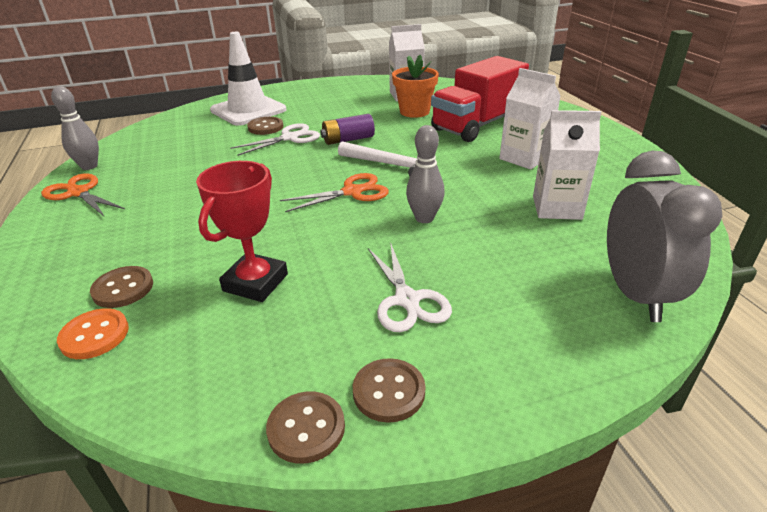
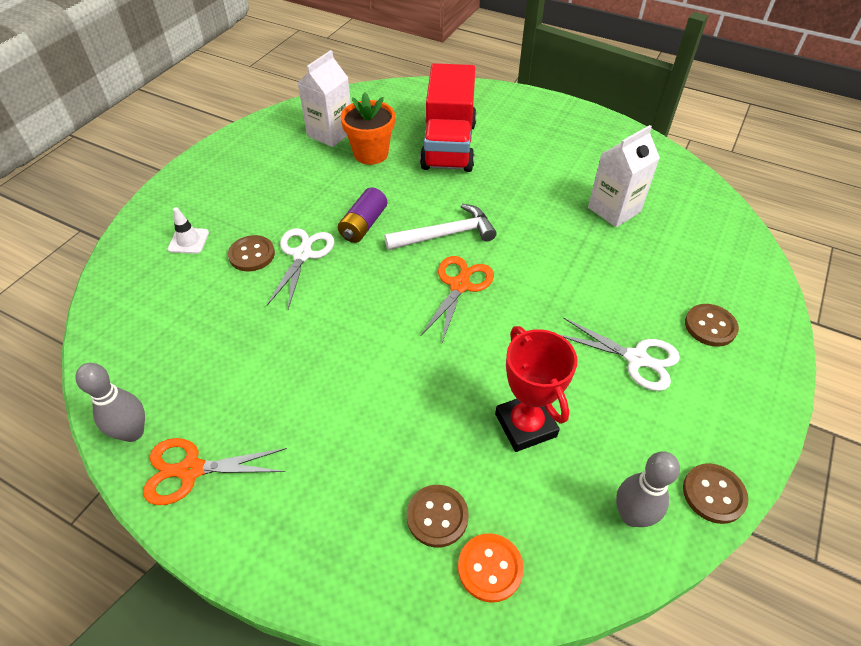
camera: 45 degrees left, 15 degrees up
(248, 110) = (188, 241): white traffic cone -> white traffic cone, size x0.42
(389, 391) = (716, 432): brown button -> brown button (710, 326)
(424, 218) = (548, 277): grey bowling pin -> grey bowling pin (632, 515)
(524, 158) = (532, 167): white carton -> none
(635, 294) = (734, 259): grey clock -> none

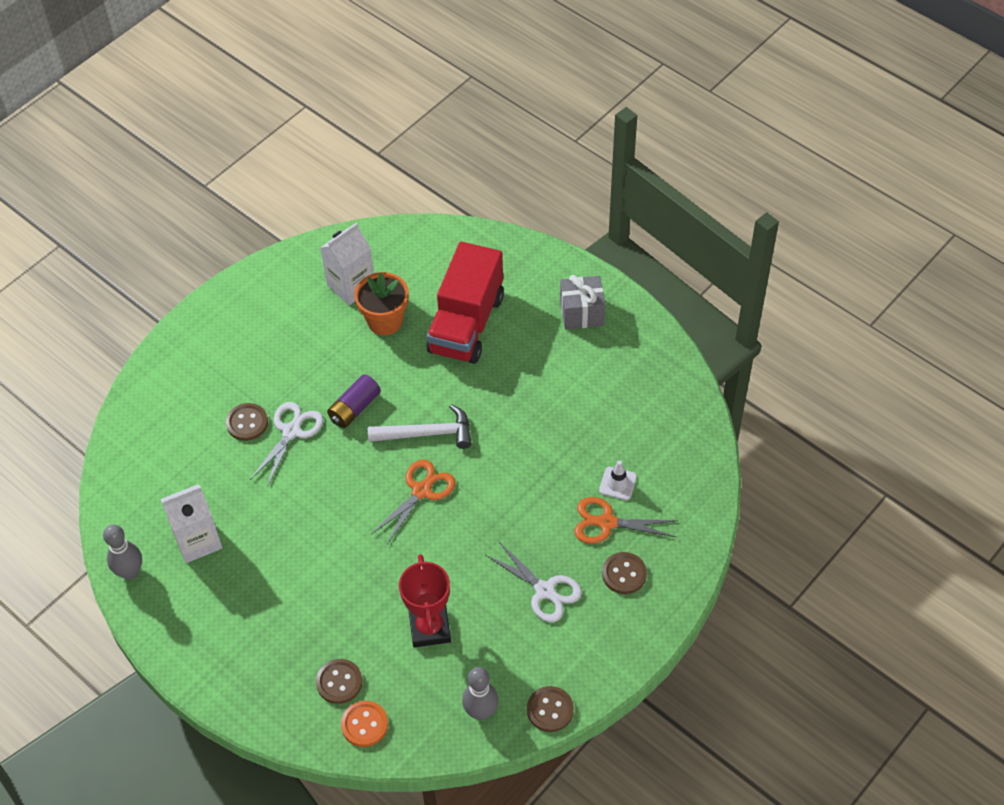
camera: 15 degrees right, 5 degrees up
(188, 241) = (194, 397): white traffic cone -> white traffic cone (617, 483)
(191, 470) = (170, 611): orange scissors -> orange scissors (607, 523)
(549, 124) = (581, 313): none -> grey gift
(614, 209) = (598, 435): white carton -> white carton (198, 540)

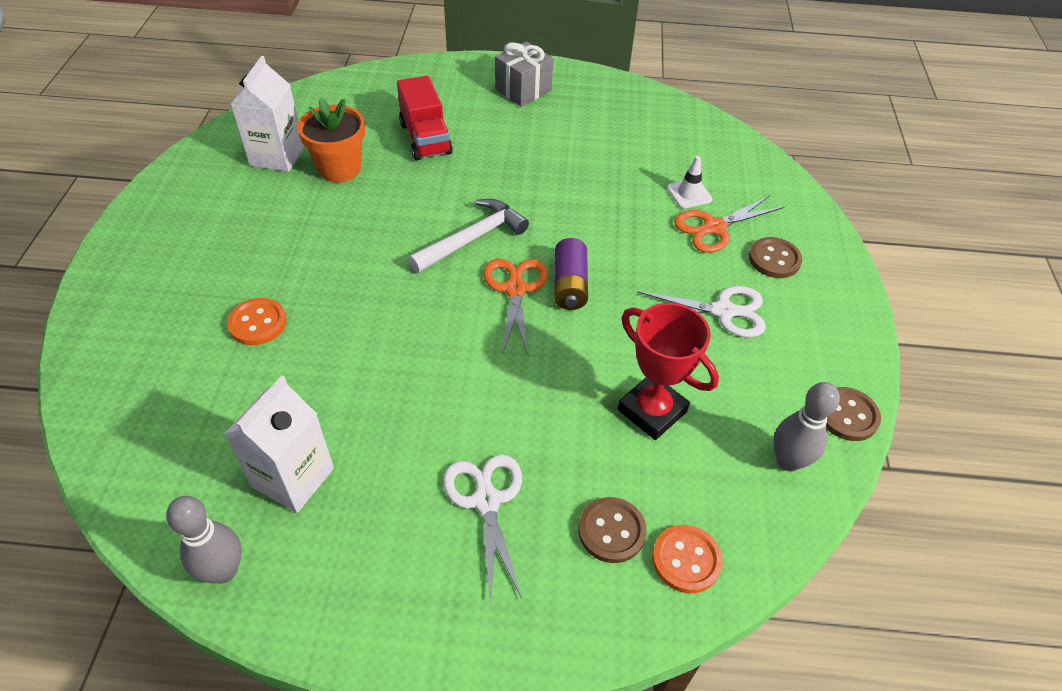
camera: 40 degrees left, 5 degrees down
(247, 423) = (257, 323): brown button -> orange button
(291, 431) = (320, 306): white scissors -> white scissors (486, 501)
(354, 408) = (374, 252): purple battery -> purple battery (569, 285)
(466, 324) = (425, 139): red truck -> red truck, size x0.65

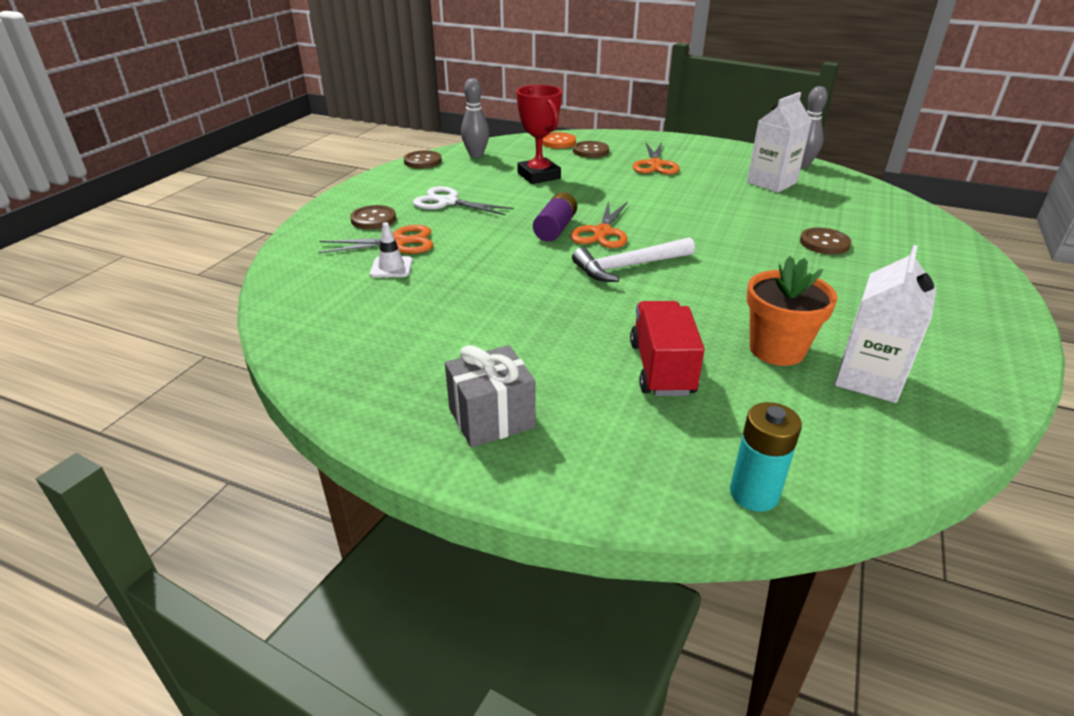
camera: 160 degrees left, 15 degrees down
(257, 323) = (824, 243): orange button -> brown button
(368, 78) = (754, 494): none -> turquoise battery
(486, 501) = (655, 164): white scissors -> orange scissors

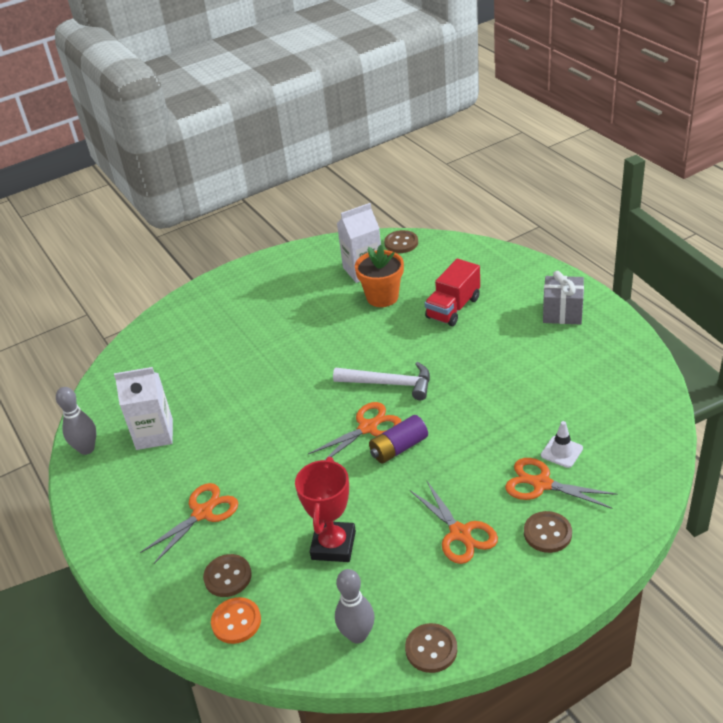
camera: 140 degrees left, 5 degrees up
(448, 202) = (460, 533): white scissors -> orange scissors
(754, 494) = (477, 249): turquoise battery -> none
(824, 243) = (236, 353): brown button -> brown button (401, 243)

